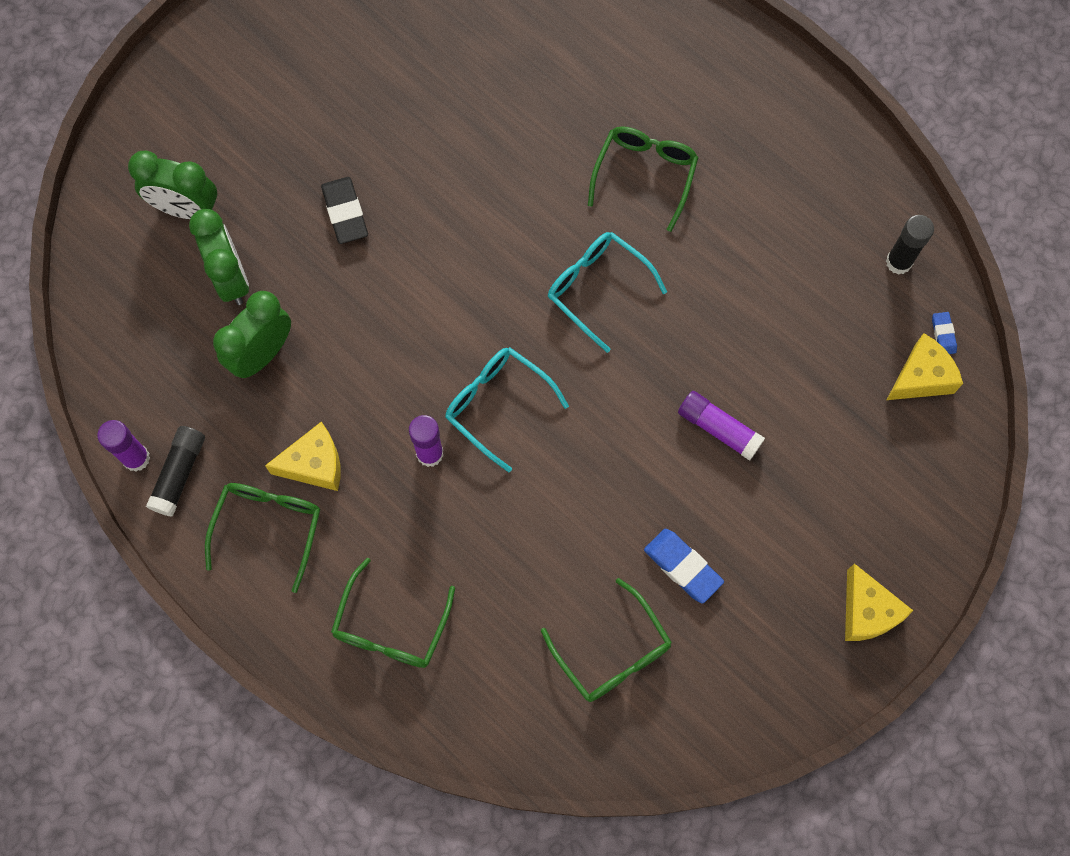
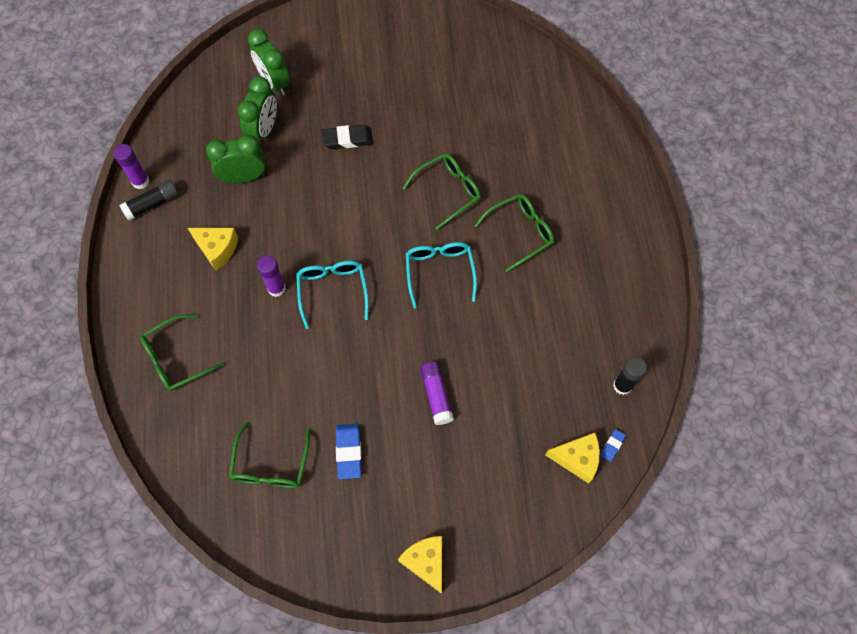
camera: 40 degrees right, 5 degrees down
(268, 528) = (167, 262): green glasses -> green glasses (448, 191)
(345, 213) = (347, 139): black eraser -> black eraser turned 60 degrees clockwise
(867, 612) = (426, 562): yellow cheese -> yellow cheese turned 135 degrees clockwise

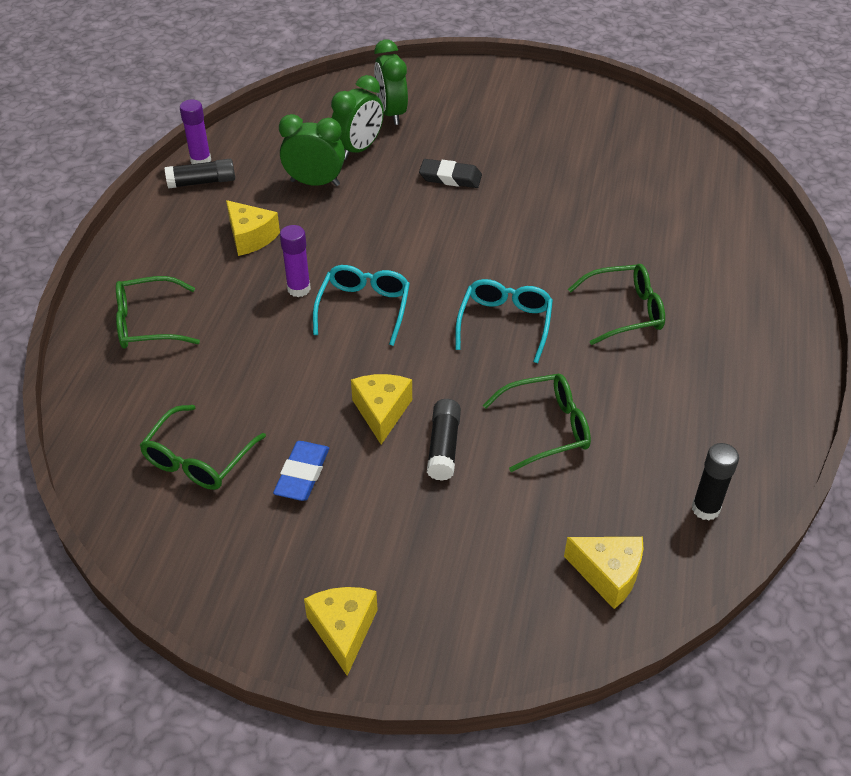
camera: 20 degrees right, 20 degrees down
(382, 380) = (381, 412): none -> yellow cheese
(436, 395) = (443, 446): purple glue stick -> black glue stick
(448, 191) = (549, 251): green glasses -> green glasses (546, 428)
(612, 446) = (666, 574): blue eraser -> none

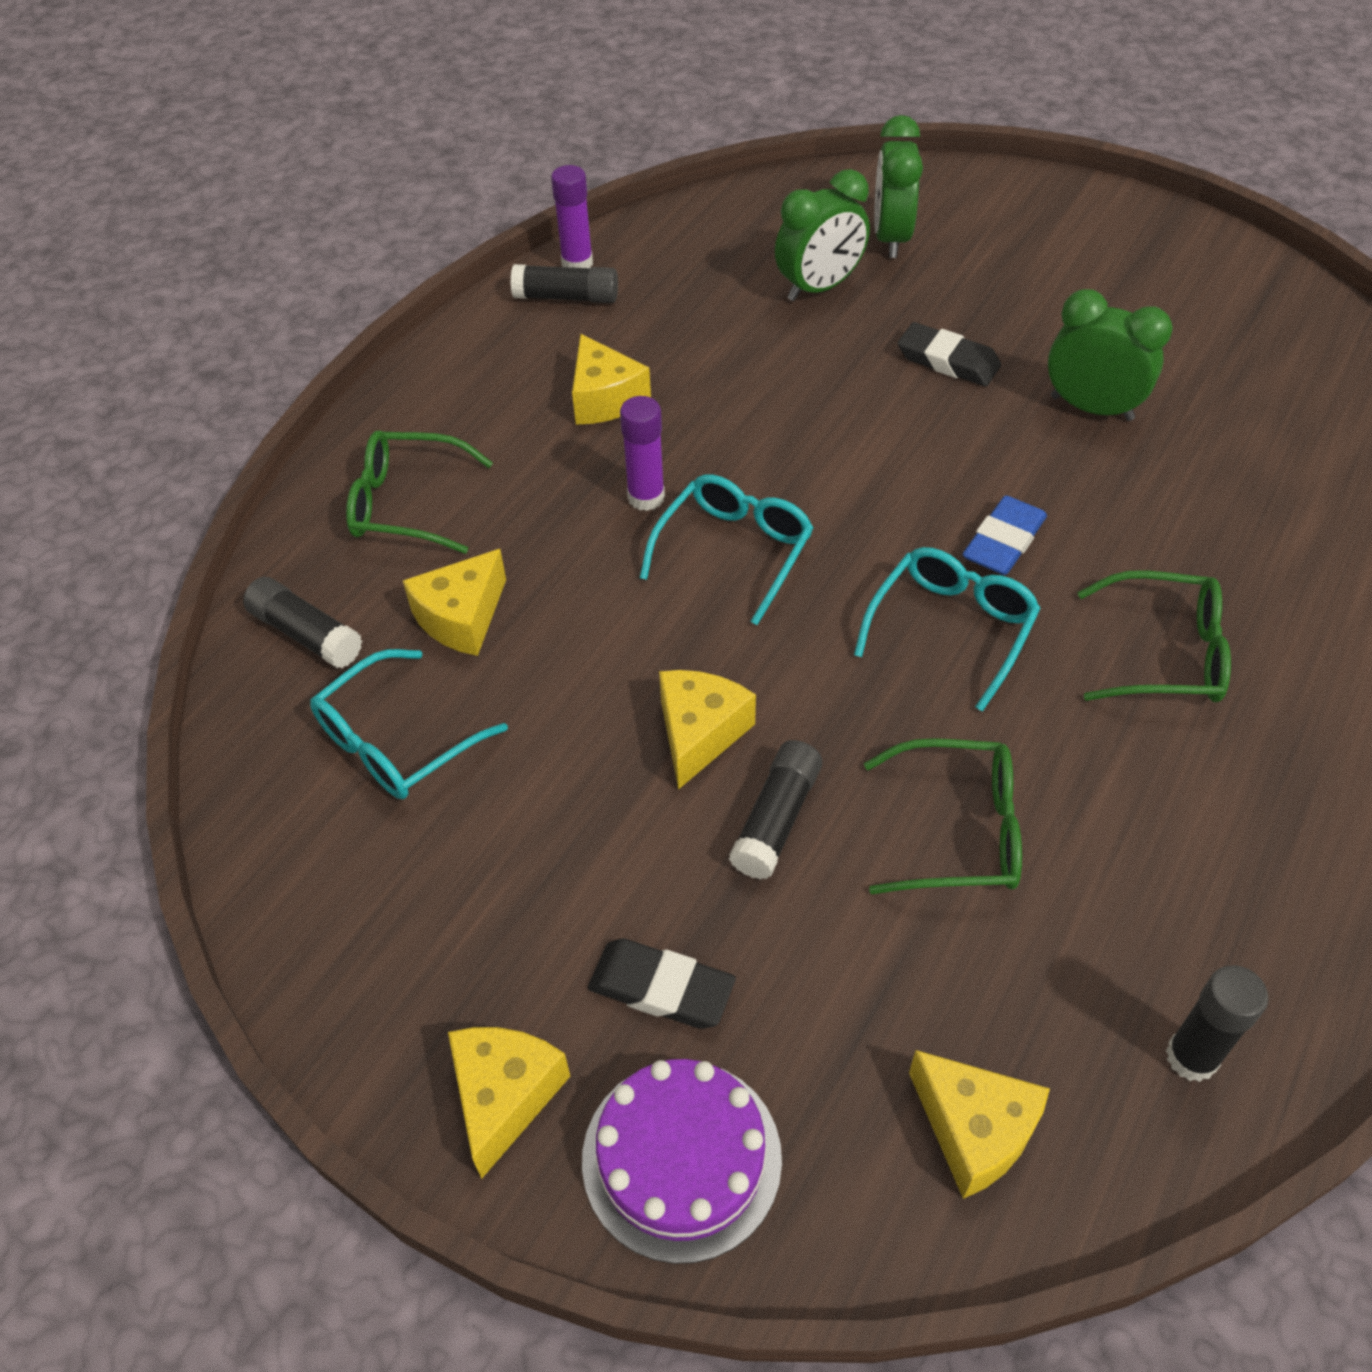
camera: 20 degrees right, 5 degrees up
(113, 412) = (306, 634): none -> black glue stick
(198, 459) = (397, 741): green glasses -> turquoise glasses
(211, 381) = (461, 618): none -> yellow cheese
(302, 474) = (539, 807): blue eraser -> blue eraser (1003, 541)
(315, 183) = (732, 330): green clock -> green clock (1091, 408)
(412, 551) = (661, 988): none -> black eraser
(456, 633) = (681, 1158): none -> purple cake

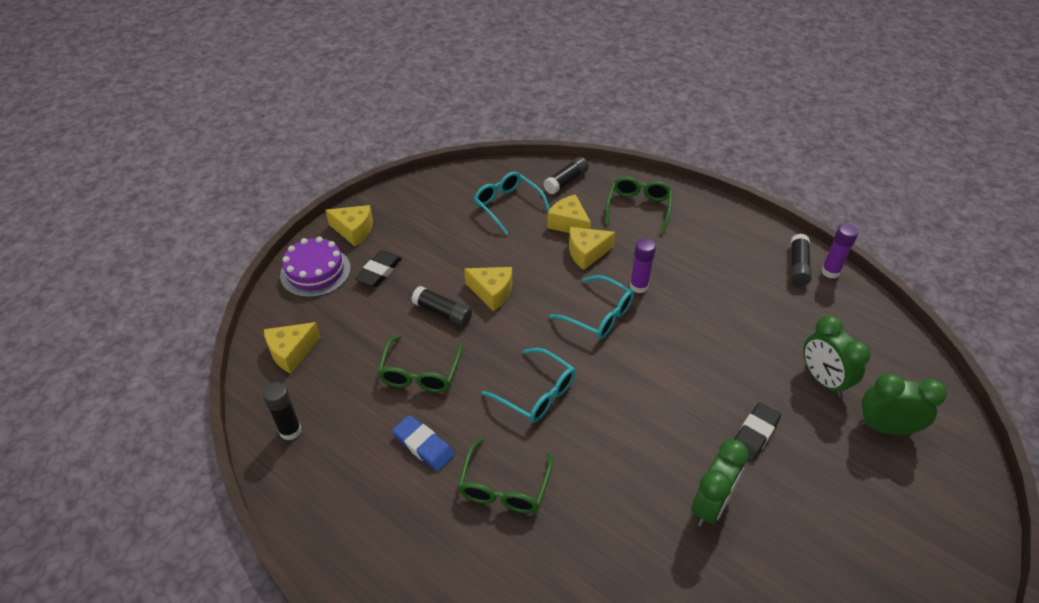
camera: 95 degrees right, 5 degrees down
(605, 398) = (713, 276): yellow cheese -> yellow cheese (586, 253)
(1003, 541) = (595, 430): blue eraser -> blue eraser (423, 445)

